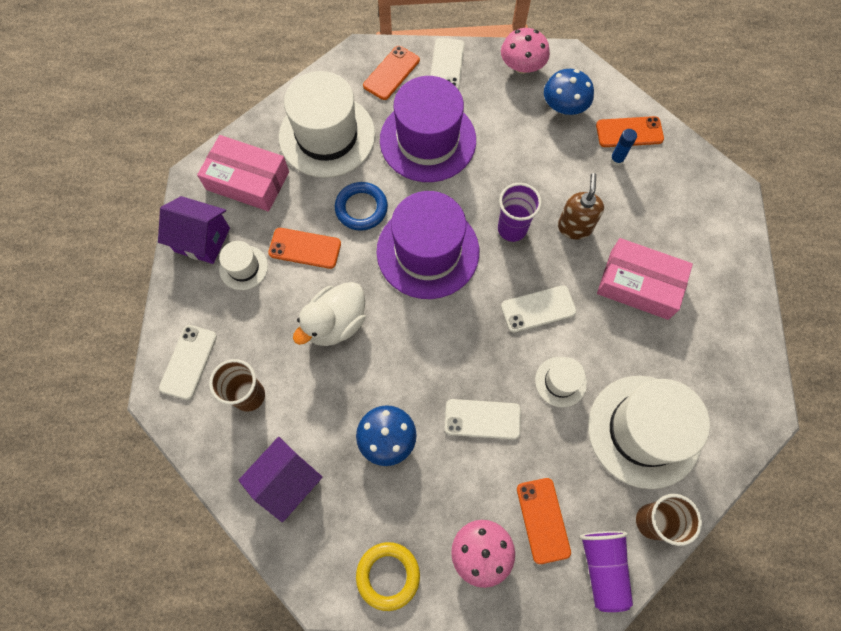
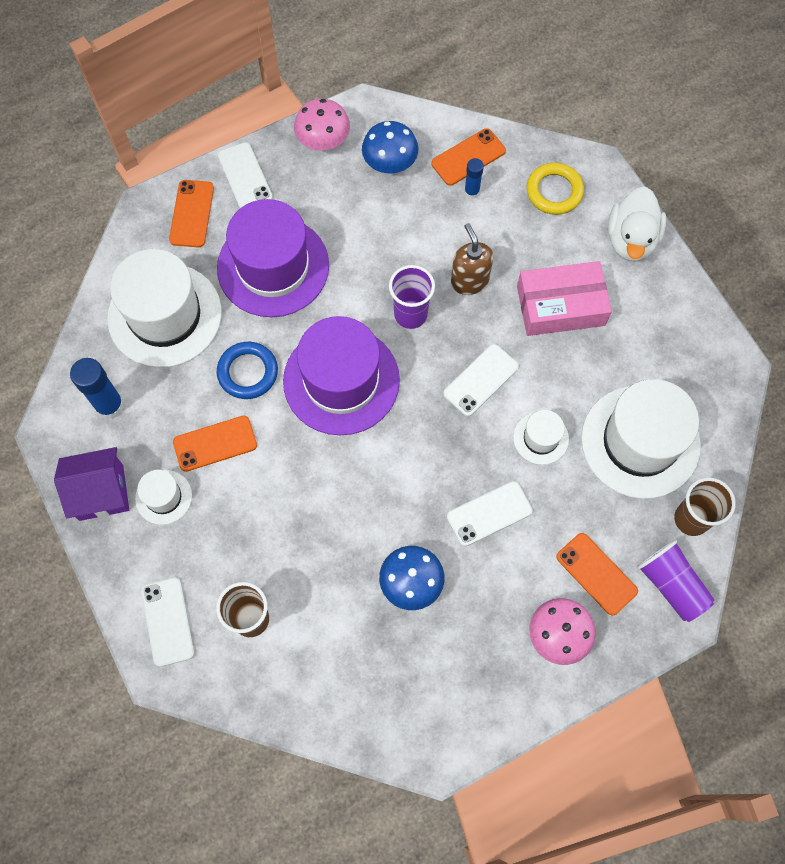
camera: 30 degrees left, 0 degrees up
(247, 180) = (110, 405): pink box -> blue glue stick
(287, 481) = (340, 677): purple house -> none
(336, 323) = (293, 501): white duck -> white duck (631, 240)
(388, 575) = (487, 705): yellow ring -> yellow ring (554, 191)

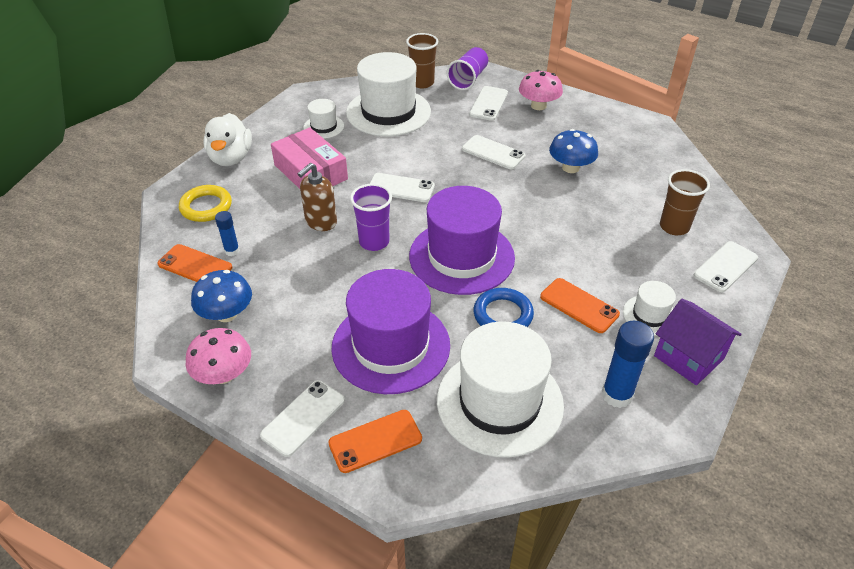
camera: 120 degrees left, 25 degrees down
(540, 438) = (421, 149): white hat -> white hat (323, 127)
(596, 573) = (488, 104): orange phone -> white phone
(631, 240) = (231, 158): white duck -> white duck turned 105 degrees clockwise

